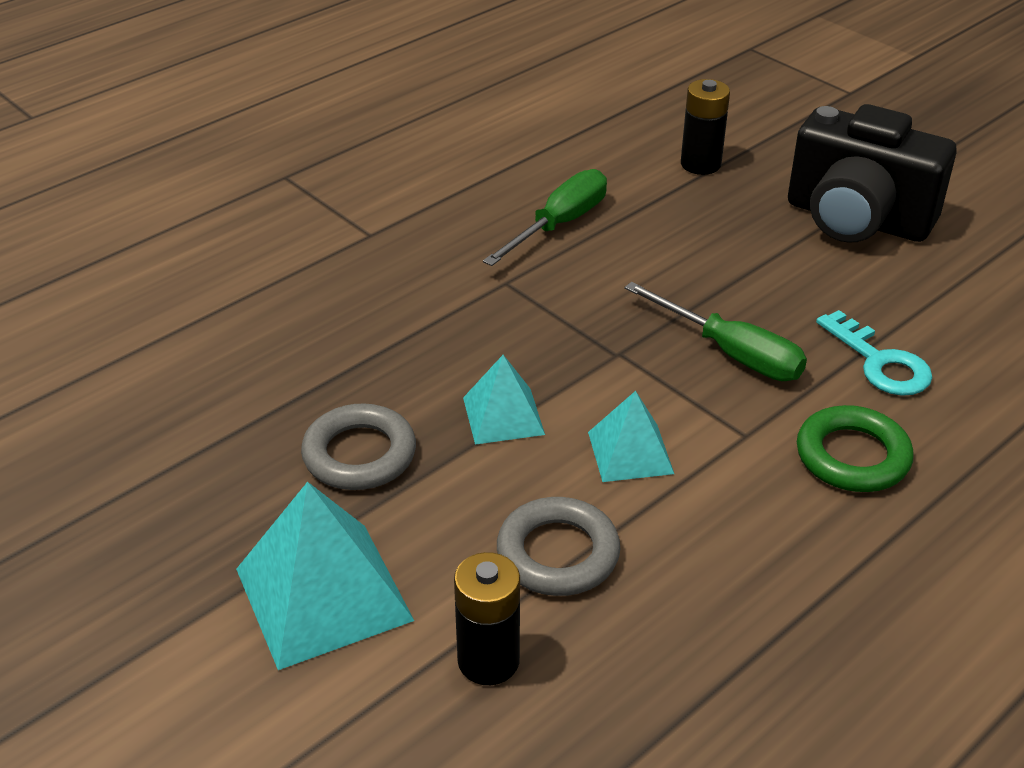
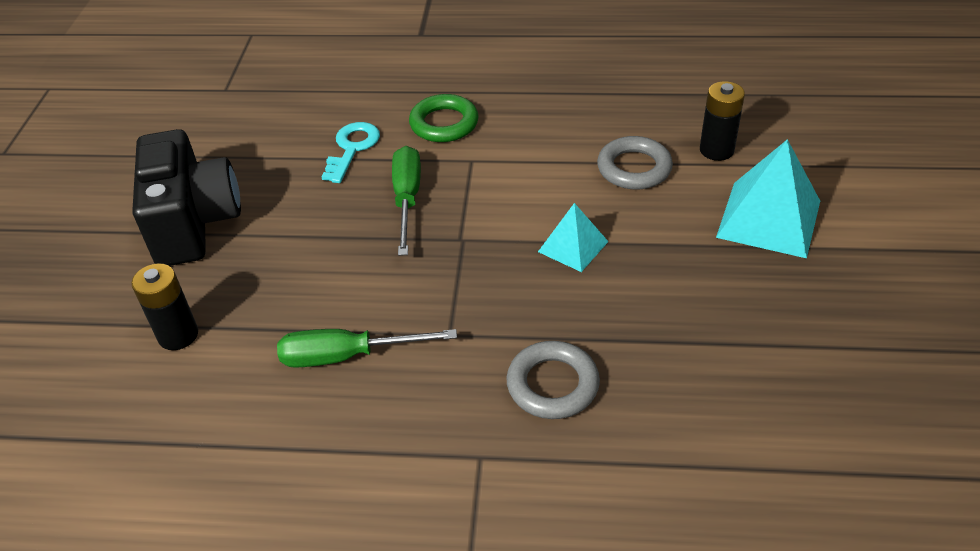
camera: 130 degrees left, 5 degrees up
(359, 454) = (679, 277): grey ring -> grey ring (552, 385)
(630, 452) = (536, 187): turquoise pyramid -> none

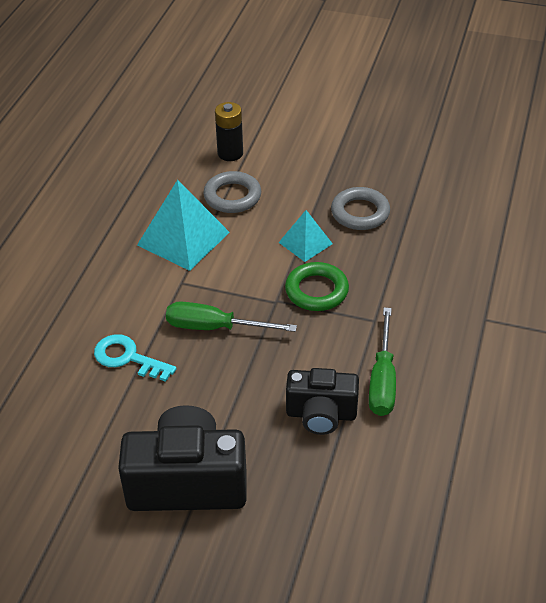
camera: 80 degrees left, 0 degrees up
(178, 335) = (332, 491): black battery -> none
(287, 308) = (321, 414): none -> black camera
(444, 123) = (122, 292): green ring -> green ring (316, 291)
(552, 385) = (432, 275): grey ring -> grey ring (360, 213)
(768, 218) = (310, 149): turquoise pyramid -> turquoise pyramid (183, 238)

